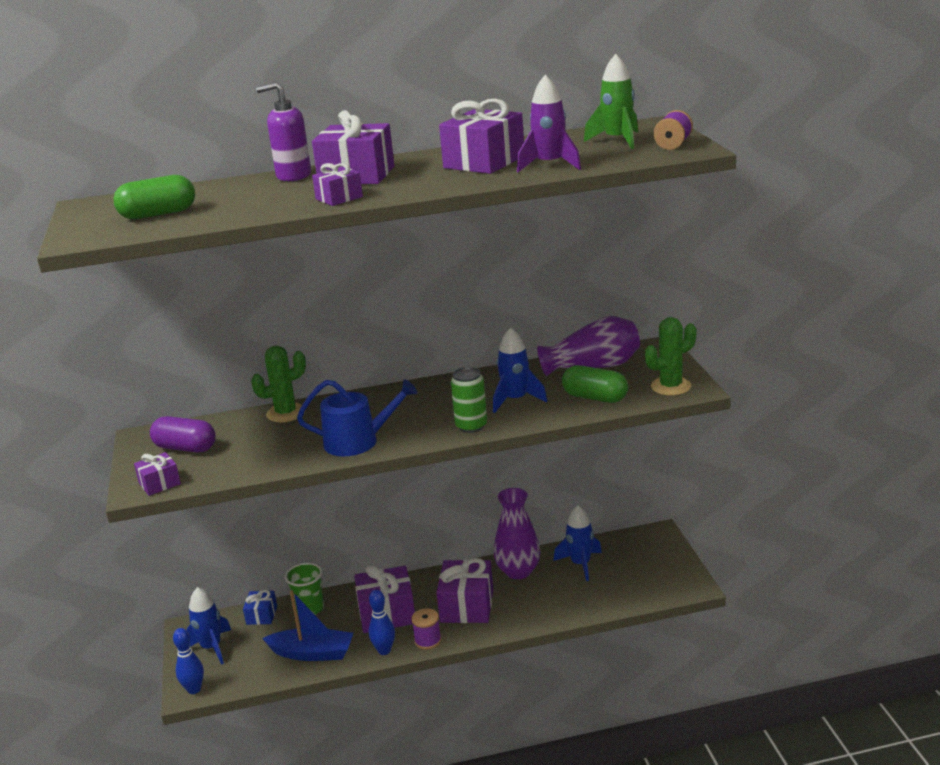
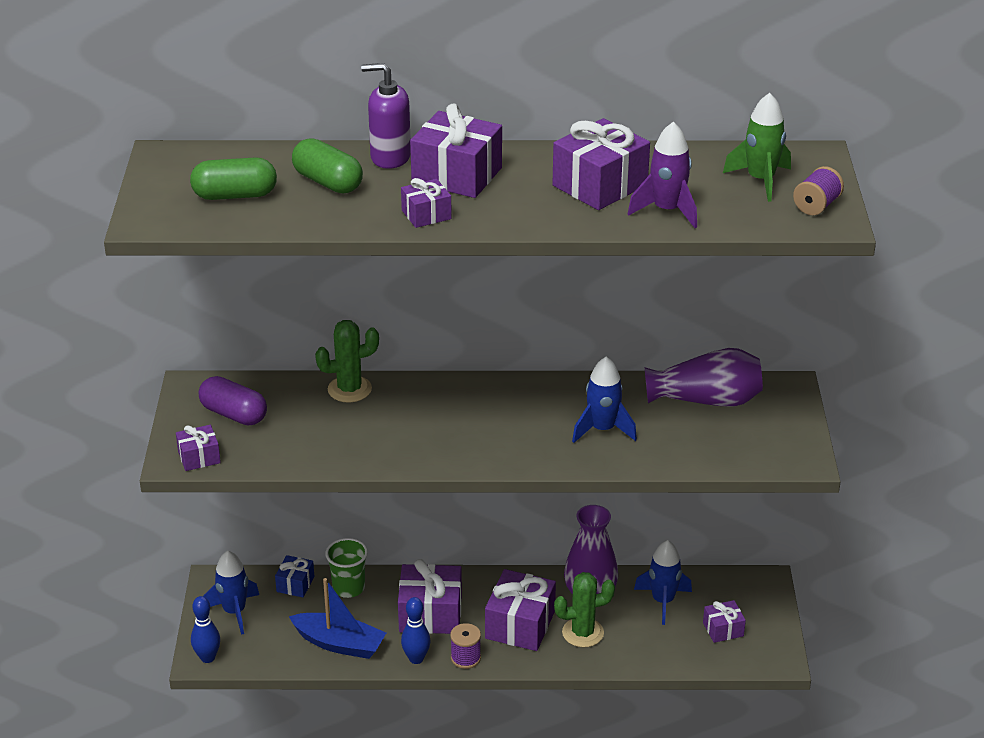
camera: 10 degrees right, 10 degrees up
(358, 441) = (416, 448): blue watering can -> none
(471, 426) = (542, 456): green can -> none
(595, 397) = (690, 447): green capsule -> green capsule (328, 182)
(638, 574) = (723, 629): none -> purple gift
(670, 386) = (780, 450): green cactus -> green cactus (583, 633)

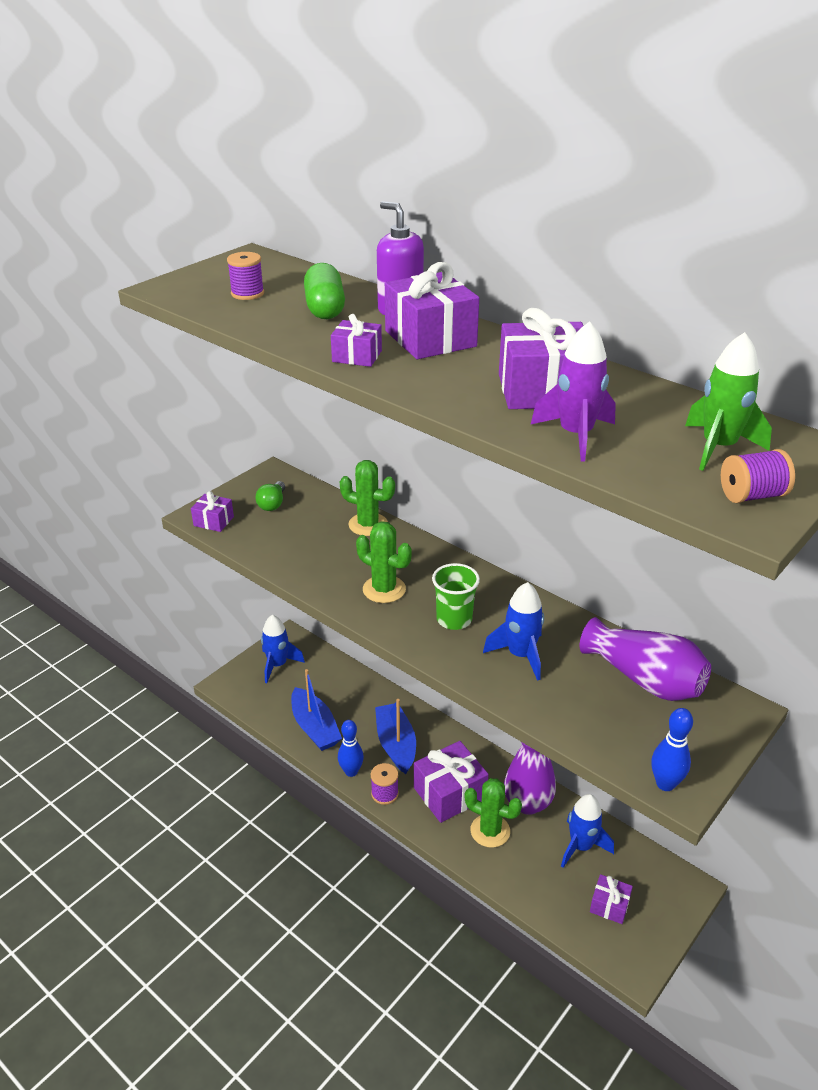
camera: 40 degrees right, 0 degrees up
(207, 658) = (229, 686): blue bowling pin -> blue bowling pin (665, 784)
(234, 414) = (272, 504): purple capsule -> green light bulb
(235, 195) = (247, 294): green capsule -> purple spool
(295, 584) = (333, 668): blue gift -> none
(348, 588) = (363, 691): green cup -> green cup (454, 619)
(430, 614) = (396, 744): purple gift -> blue boat
(436, 436) = (384, 589): none -> green cactus

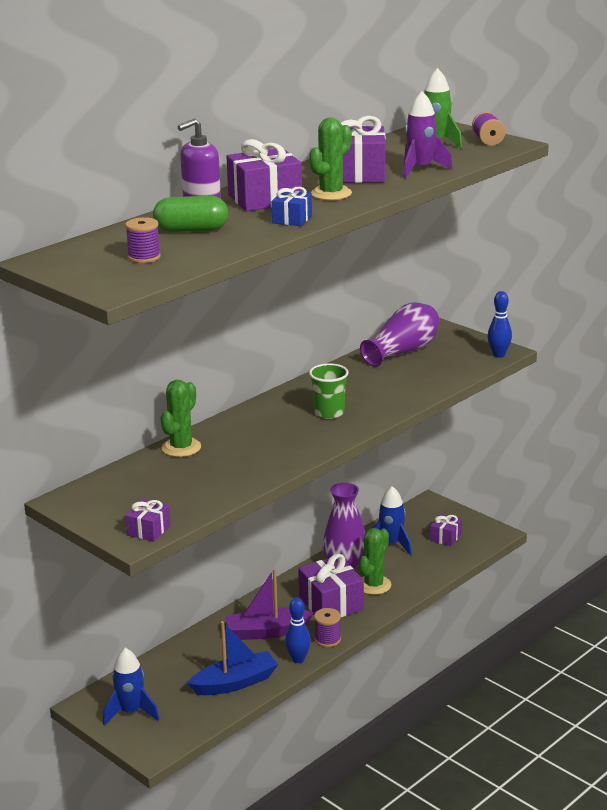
camera: 85 degrees left, 10 degrees down
(272, 504) = (127, 498): green light bulb -> none
(357, 356) = (292, 219): purple gift -> blue gift
(384, 589) = (284, 441): green cactus -> green cactus (331, 194)
(396, 744) = (267, 632): blue boat -> purple boat
(520, 655) = (375, 390): blue rocket -> none

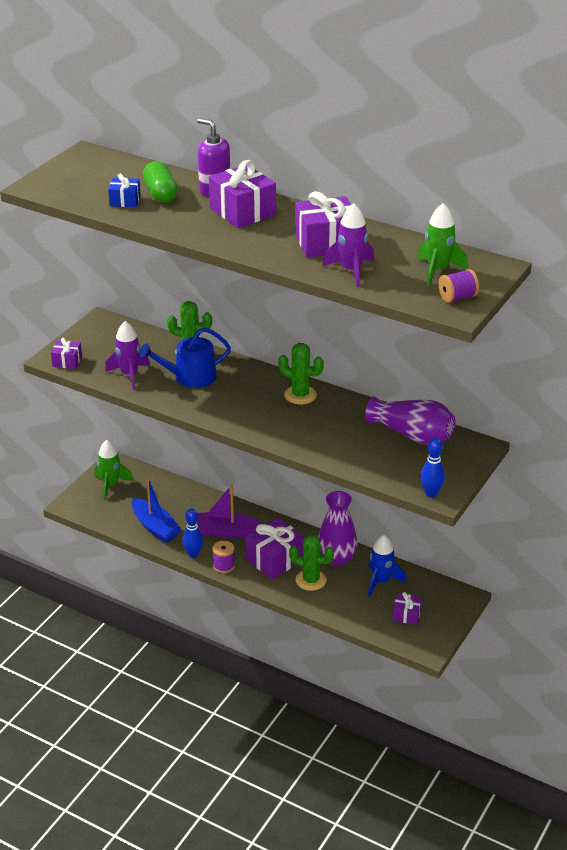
camera: 75 degrees right, 10 degrees up
(131, 712) = (111, 485): blue rocket -> green rocket
(144, 257) = (99, 186): purple spool -> none
(207, 489) = (129, 375): none -> purple rocket
(234, 452) = (190, 377): none -> blue watering can
(267, 632) = (225, 531): purple boat -> purple boat turned 60 degrees counterclockwise
(292, 219) = (196, 229): blue gift -> blue gift (125, 201)
(329, 413) = (272, 411): green cup -> none
(331, 194) = (266, 237): green cactus -> green cactus (300, 395)

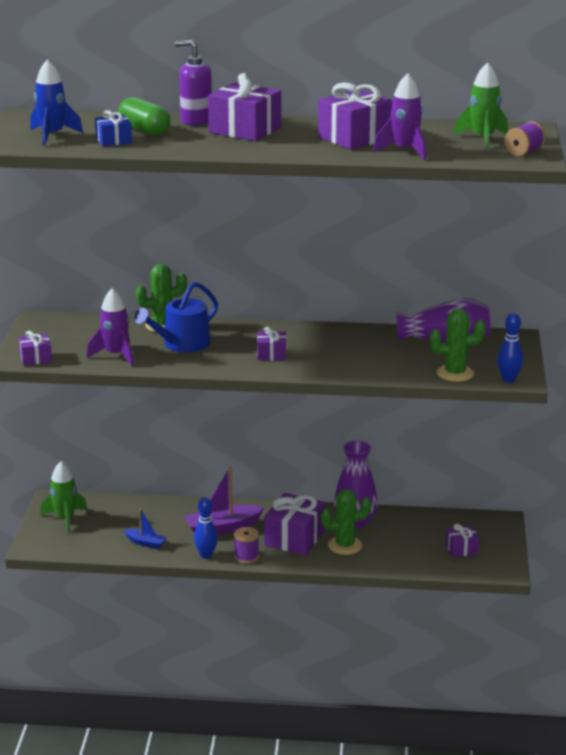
camera: 25 degrees left, 10 degrees down
(155, 527) = (145, 543): blue boat -> blue boat, size x0.57
(252, 408) = (271, 355): none -> purple gift
(300, 395) = (308, 335): green cactus -> green cactus (455, 373)
(381, 581) = (414, 529): blue rocket -> blue rocket (52, 136)

